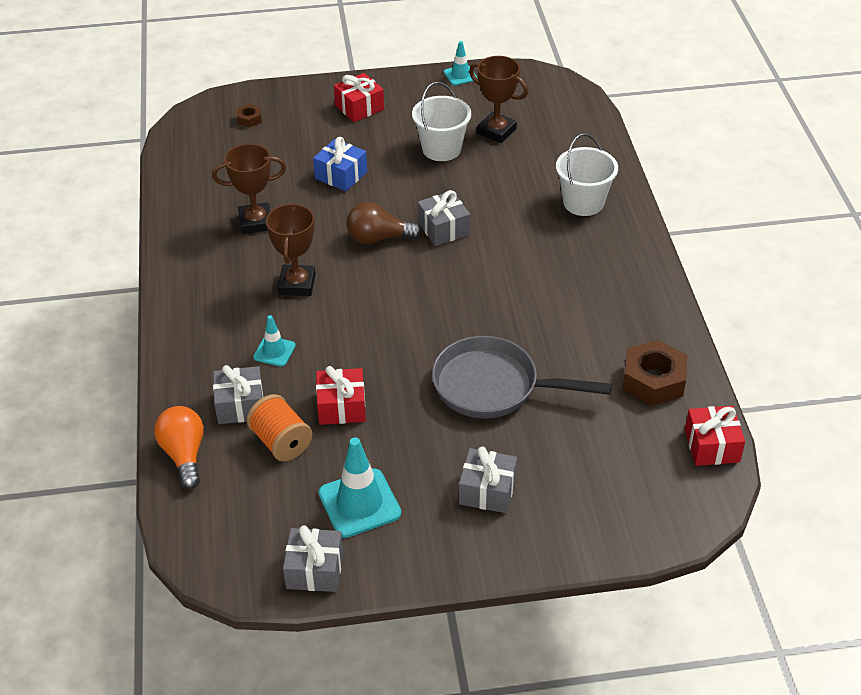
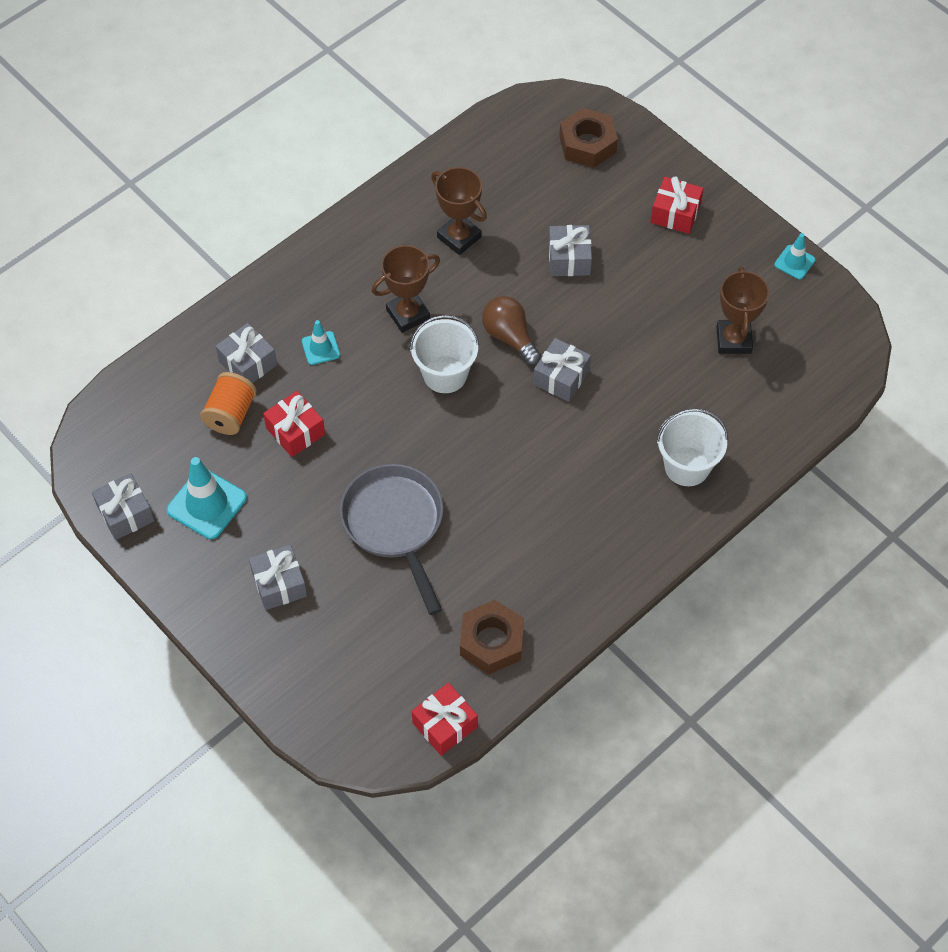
camera: 55 degrees right, 15 degrees up
(184, 454) = (174, 360): orange light bulb -> none
(249, 119) = (587, 144): brown nut -> brown nut, size x2.06
(341, 175) = (569, 259): blue gift -> grey gift
(441, 149) = (670, 312): white bucket -> white bucket (445, 374)

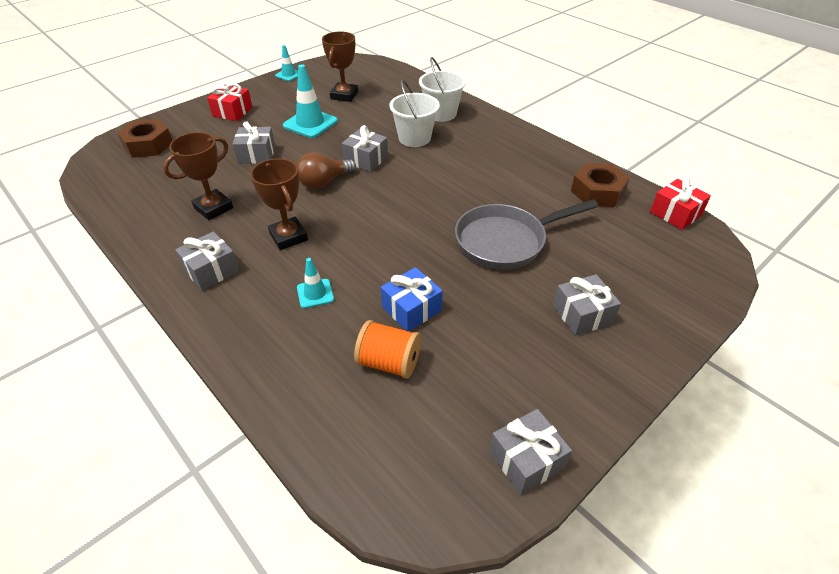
camera: 90 degrees left, 15 degrees down
(207, 504) = (503, 378): turquoise traffic cone -> turquoise traffic cone (310, 123)
(248, 363) = (324, 351): grey gift -> grey gift (211, 270)
(295, 431) = (411, 309): red gift -> blue gift
(445, 374) = (356, 215): white bucket -> white bucket (414, 138)
(733, 340) = (344, 95): brown trophy -> brown trophy turned 75 degrees counterclockwise

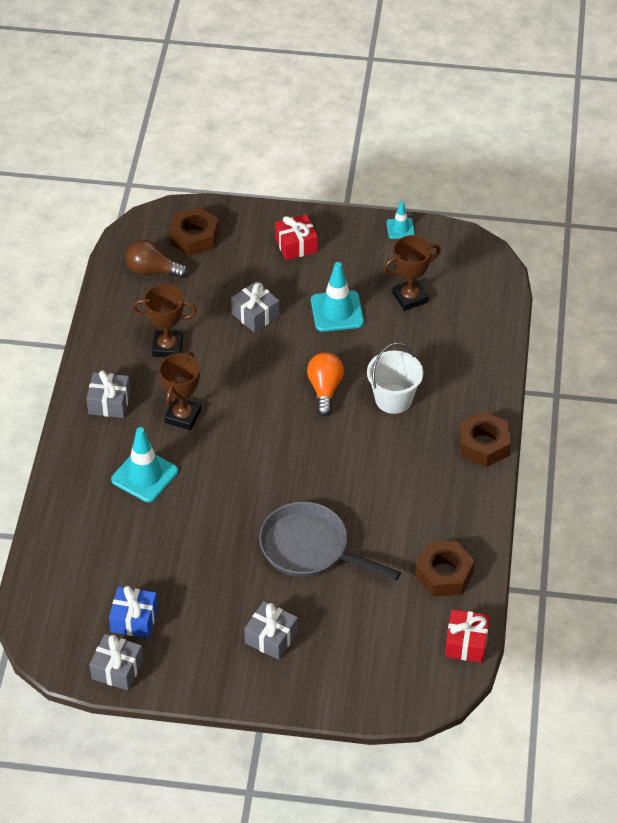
camera: 50 degrees right, 5 degrees up
(315, 293) = (144, 475): turquoise traffic cone -> turquoise traffic cone, size x1.78
(324, 182) = (266, 386): brown light bulb -> brown light bulb (152, 271)
(366, 159) = (325, 389): grey gift -> orange light bulb
(389, 362) = (125, 557): orange spool -> none
(411, 309) = (182, 538): blue gift -> blue gift (134, 619)
(441, 114) = (457, 390): white bucket -> none
(498, 125) = (483, 445): none -> brown nut

